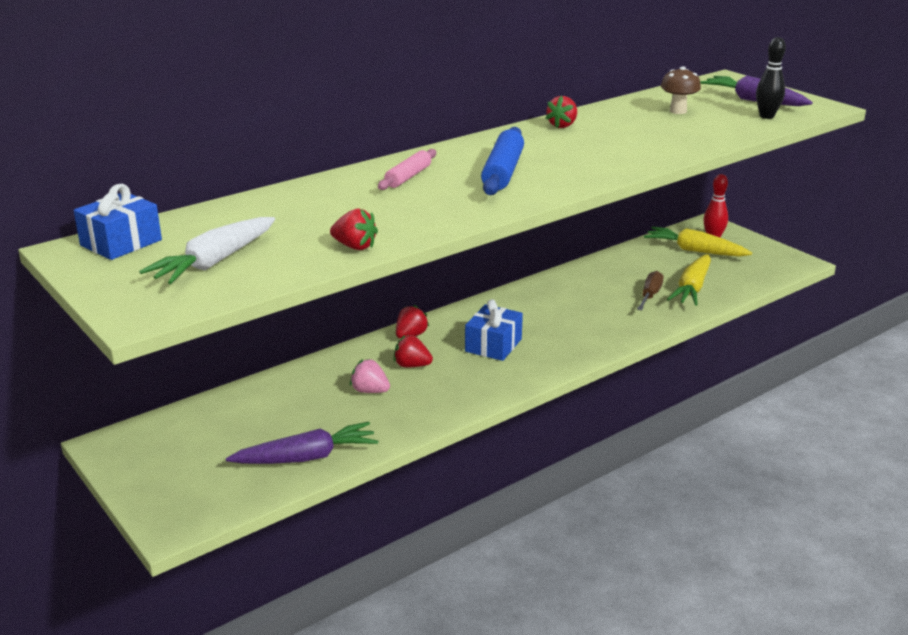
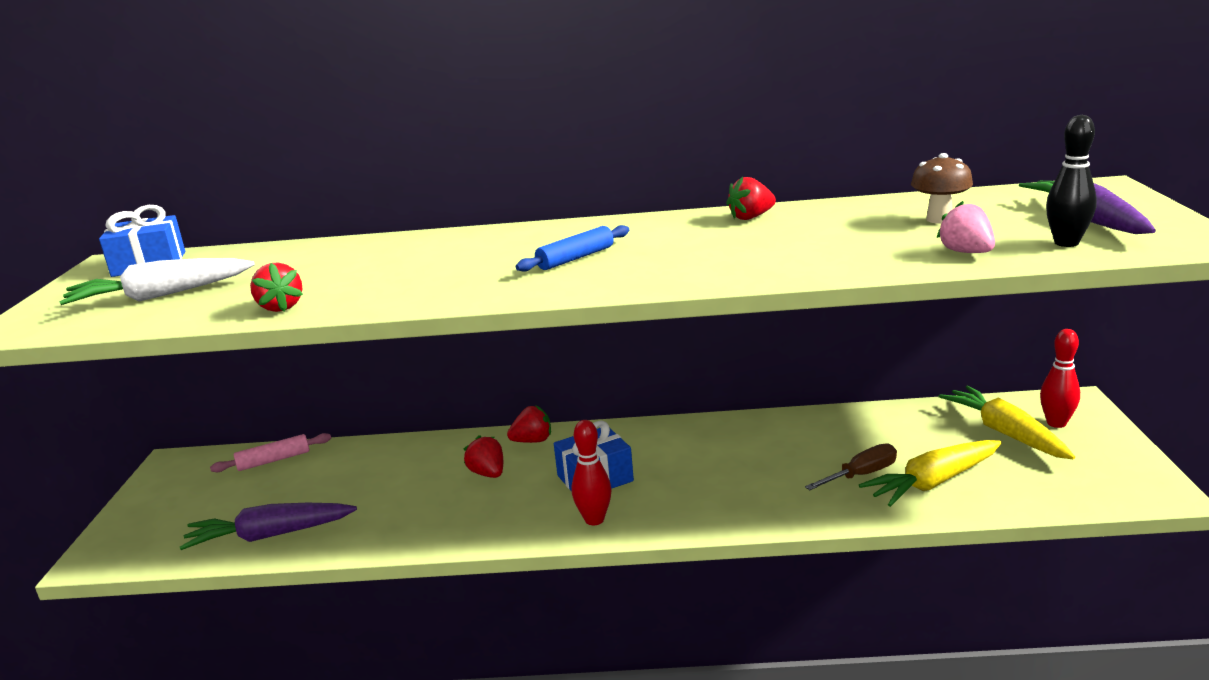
camera: 40 degrees right, 5 degrees down
(306, 457) = (270, 535): purple carrot -> purple carrot turned 150 degrees clockwise
(370, 391) = (415, 487): pink strawberry -> pink strawberry (966, 252)
(408, 177) = (477, 247): pink rolling pin -> pink rolling pin (274, 460)
(502, 172) = (575, 258): blue rolling pin -> blue rolling pin, size x0.63
(530, 368) = (594, 519): none -> red bowling pin

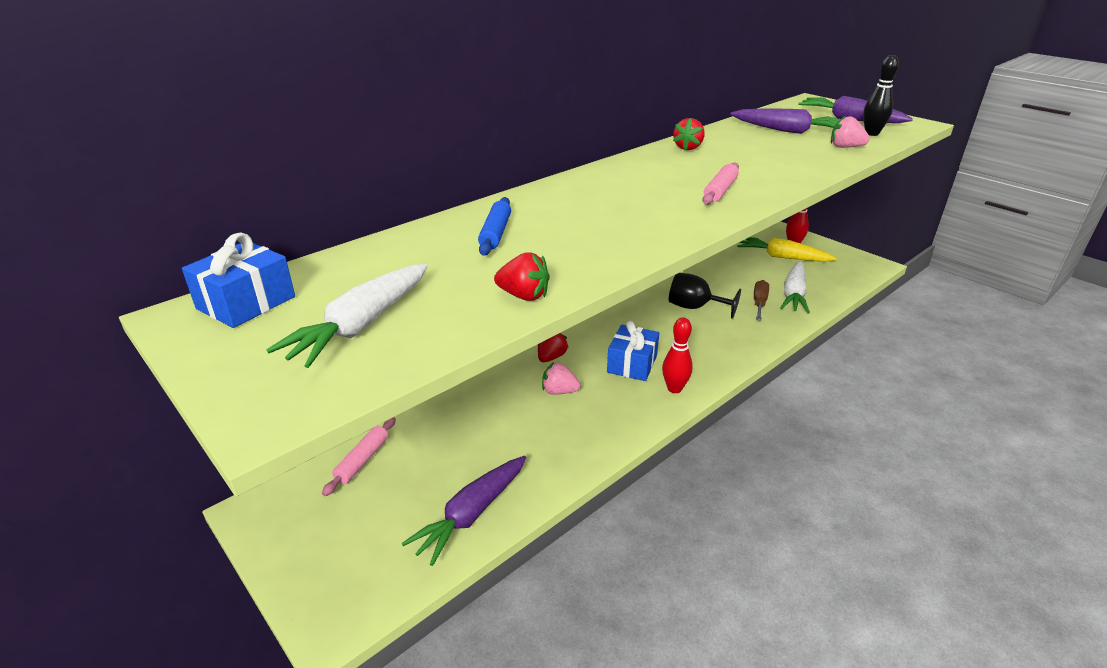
camera: 45 degrees left, 10 degrees up
(488, 473) = (559, 391): red strawberry -> pink strawberry
(575, 258) = (651, 197): blue rolling pin -> blue rolling pin (495, 233)
(660, 267) = (720, 190): none -> pink rolling pin
(767, 449) = (694, 307): none -> black goblet
(933, 482) = (794, 294): yellow carrot -> white carrot
(939, 219) = (787, 131): brown mushroom -> purple carrot

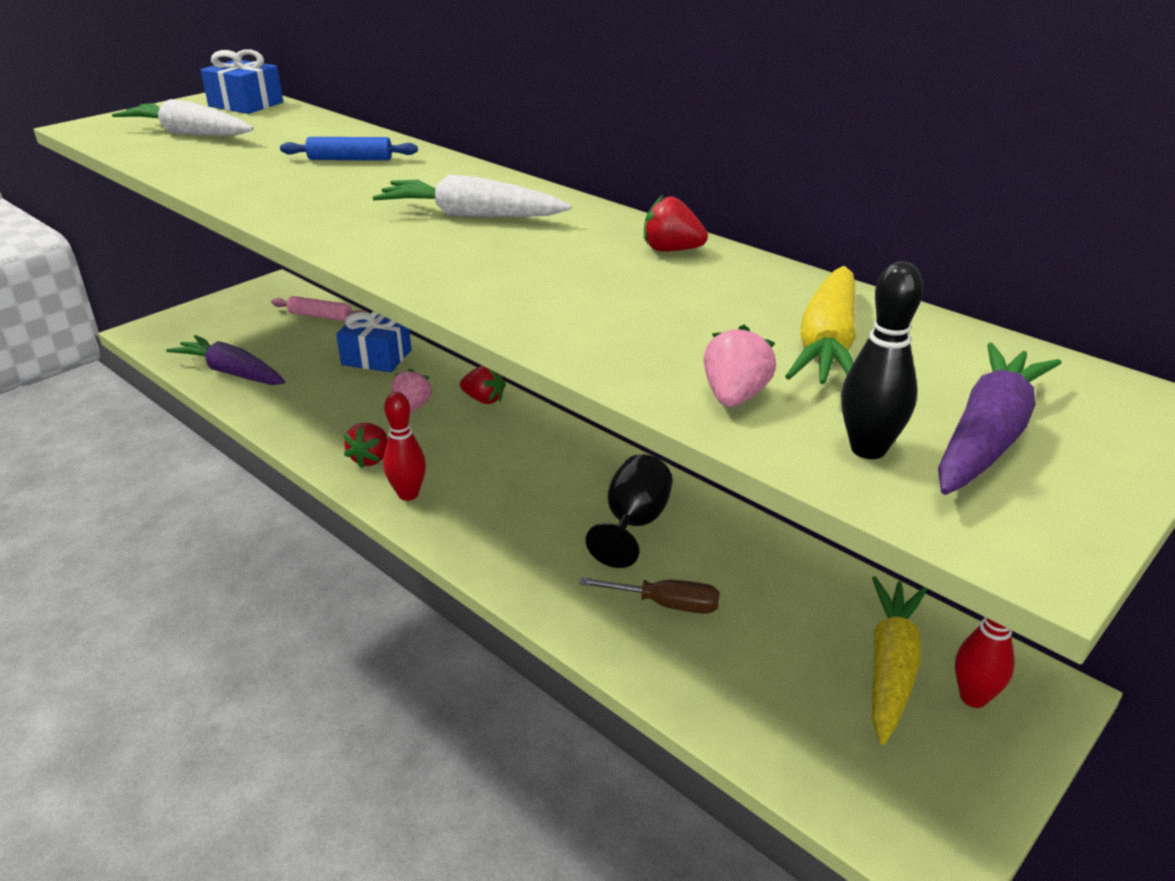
camera: 85 degrees right, 0 degrees up
(524, 296) = (206, 175): red strawberry -> red strawberry (371, 459)
(632, 364) = (467, 460): blue gift -> blue gift (376, 357)
(720, 190) = (469, 264): pink rolling pin -> none
(787, 131) = (827, 344): purple carrot -> yellow carrot
(794, 294) = (715, 660): white carrot -> white carrot (471, 216)

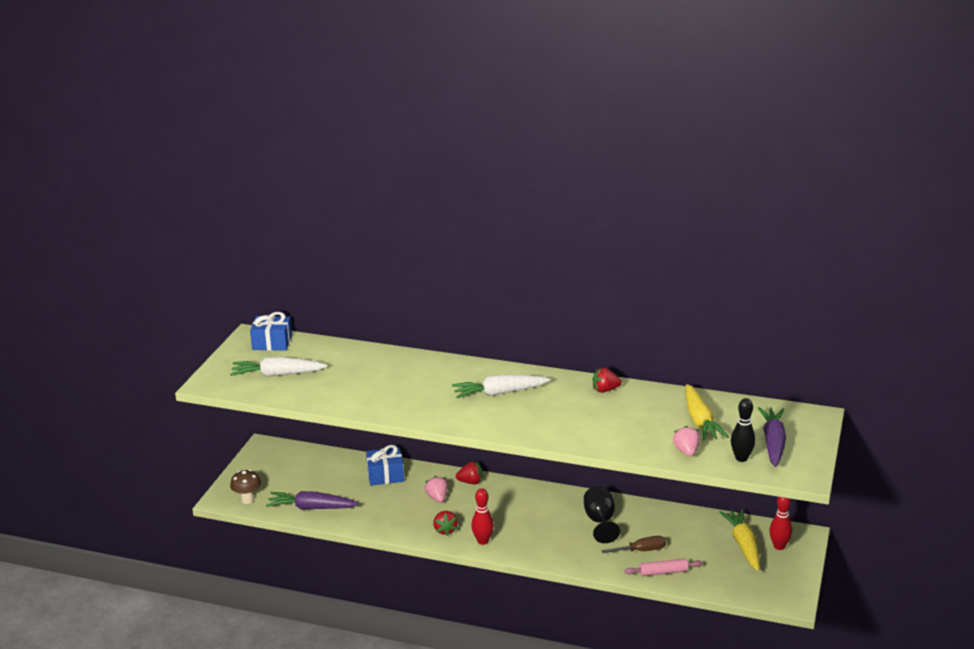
camera: 25 degrees left, 5 degrees down
(170, 340) = (247, 500): none -> brown mushroom
(320, 316) = (321, 459): pink rolling pin -> pink rolling pin (663, 572)
(350, 159) = (394, 371): blue rolling pin -> none

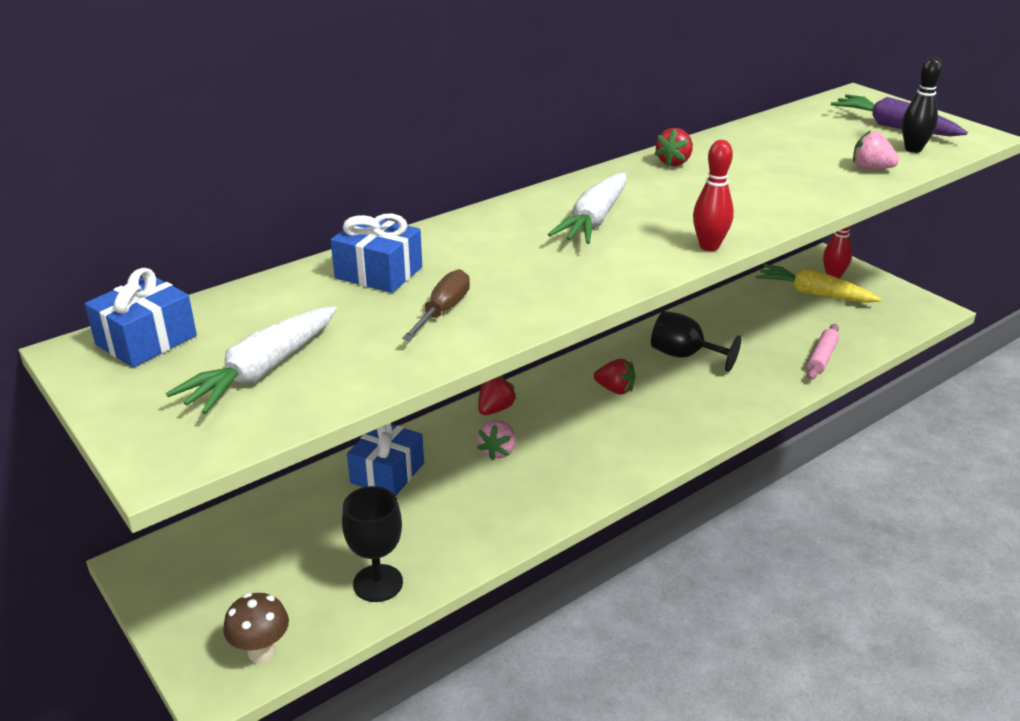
camera: 55 degrees left, 5 degrees up
(312, 508) = (378, 583): purple carrot -> black goblet
(380, 363) = (379, 272): none -> blue gift
(437, 498) = (498, 451): pink strawberry -> pink strawberry turned 90 degrees counterclockwise
(445, 530) = (579, 476): red strawberry -> red strawberry (615, 389)
(482, 541) = (637, 455): red bowling pin -> red bowling pin (709, 246)
(641, 551) = (767, 354): brown screwdriver -> brown screwdriver (443, 311)
(700, 421) = (807, 142): yellow carrot -> none

